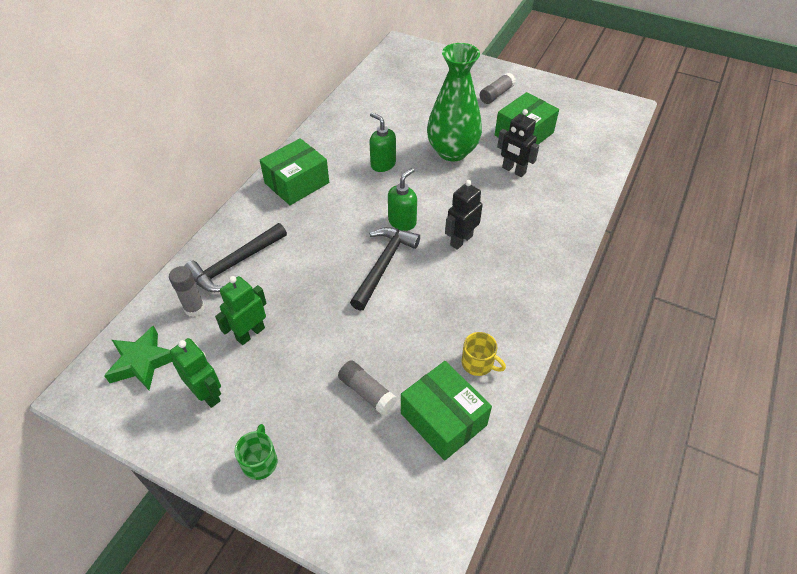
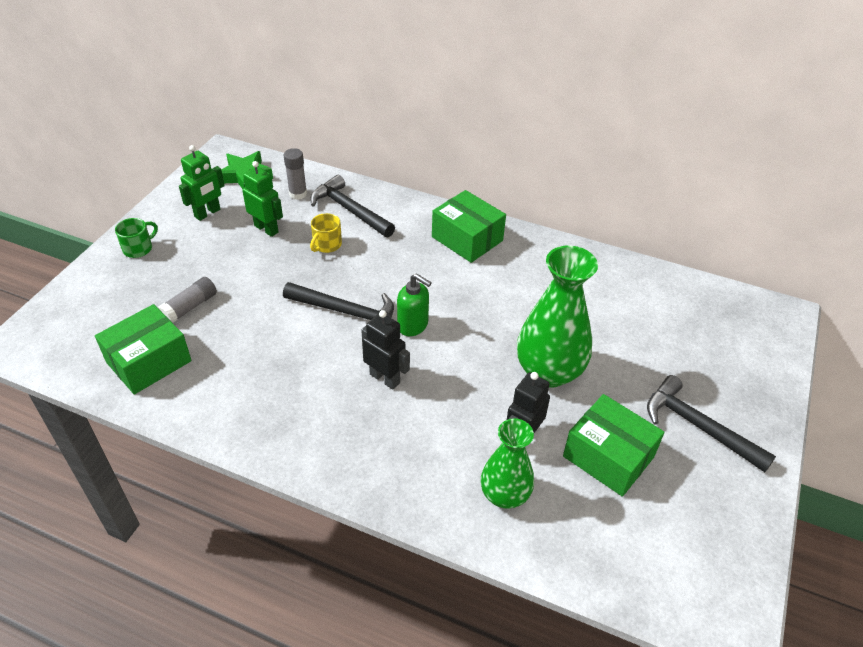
camera: 85 degrees right, 5 degrees down
(260, 461) = (138, 248): green mug -> green mug turned 45 degrees counterclockwise
(383, 164) = (510, 305): green soap dispenser -> none
(478, 363) = (207, 390): yellow mug -> yellow mug (327, 245)
(496, 94) = (698, 426): grey glue stick -> black hammer
(560, 182) = (504, 495): none -> green vase

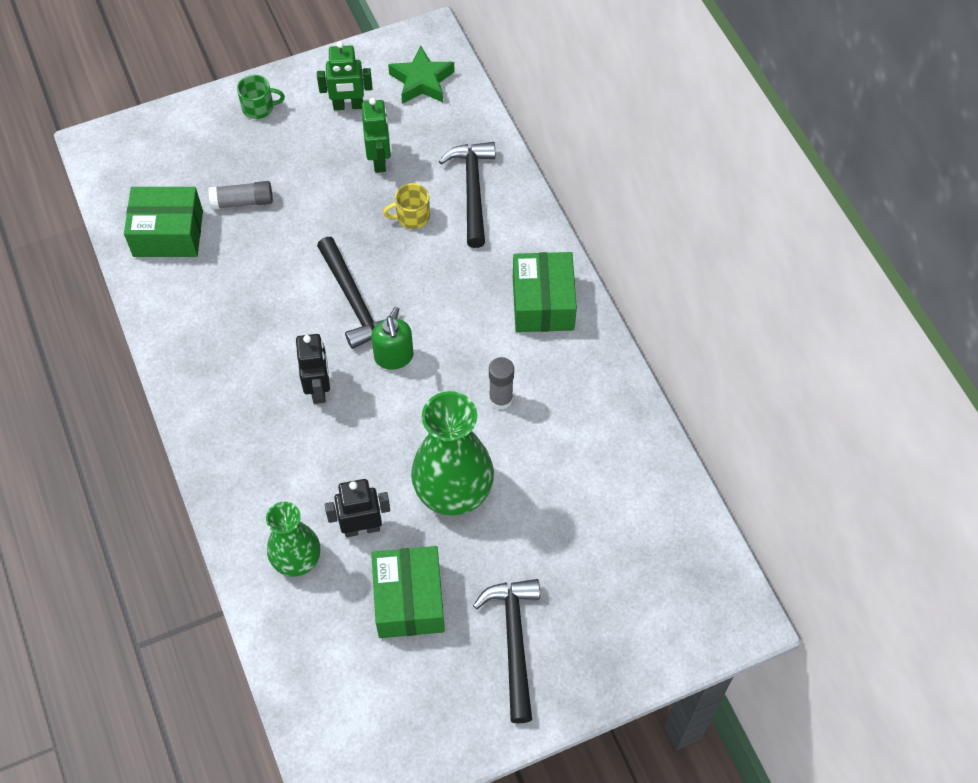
camera: 45 degrees right, 15 degrees up
(298, 194) = (446, 137): grey glue stick -> grey glue stick (500, 399)

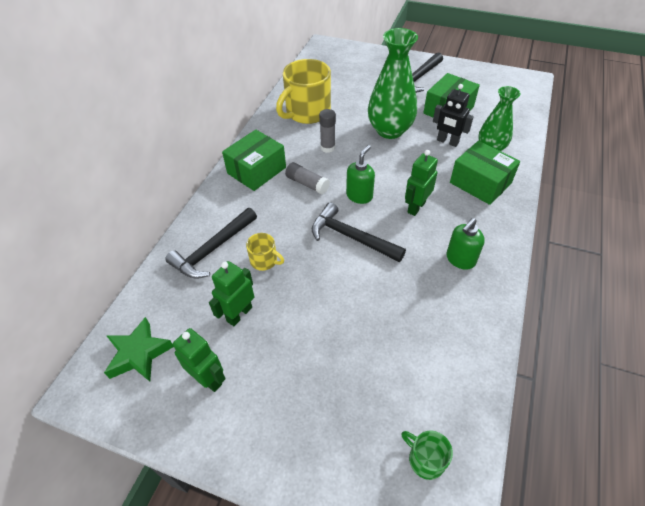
camera: 135 degrees left, 10 degrees down
(168, 233) = (440, 377): green box -> green box (480, 183)
(224, 357) = (460, 259): none -> green soap dispenser
(242, 202) = (362, 359): grey glue stick -> grey glue stick (307, 184)
(259, 107) = (272, 441): green mug -> green mug (425, 459)
(318, 389) = (416, 207): black robot -> green robot
(354, 301) = (351, 237): black hammer -> black hammer turned 75 degrees counterclockwise
(593, 439) = (307, 112): none -> yellow mug

